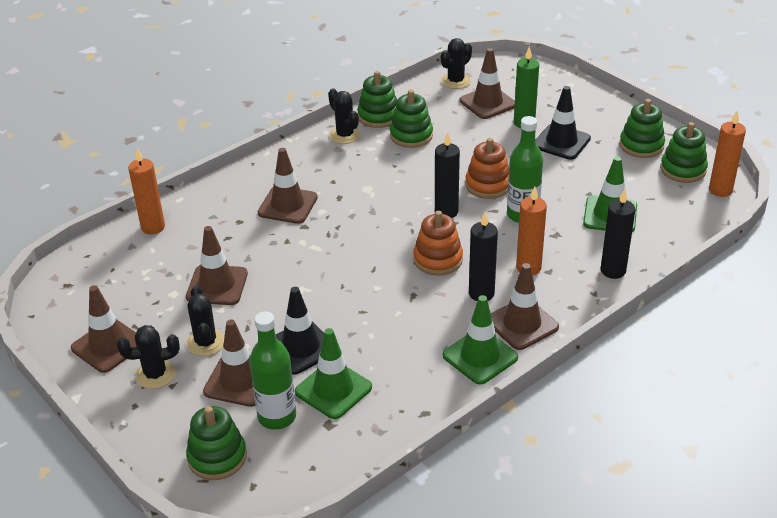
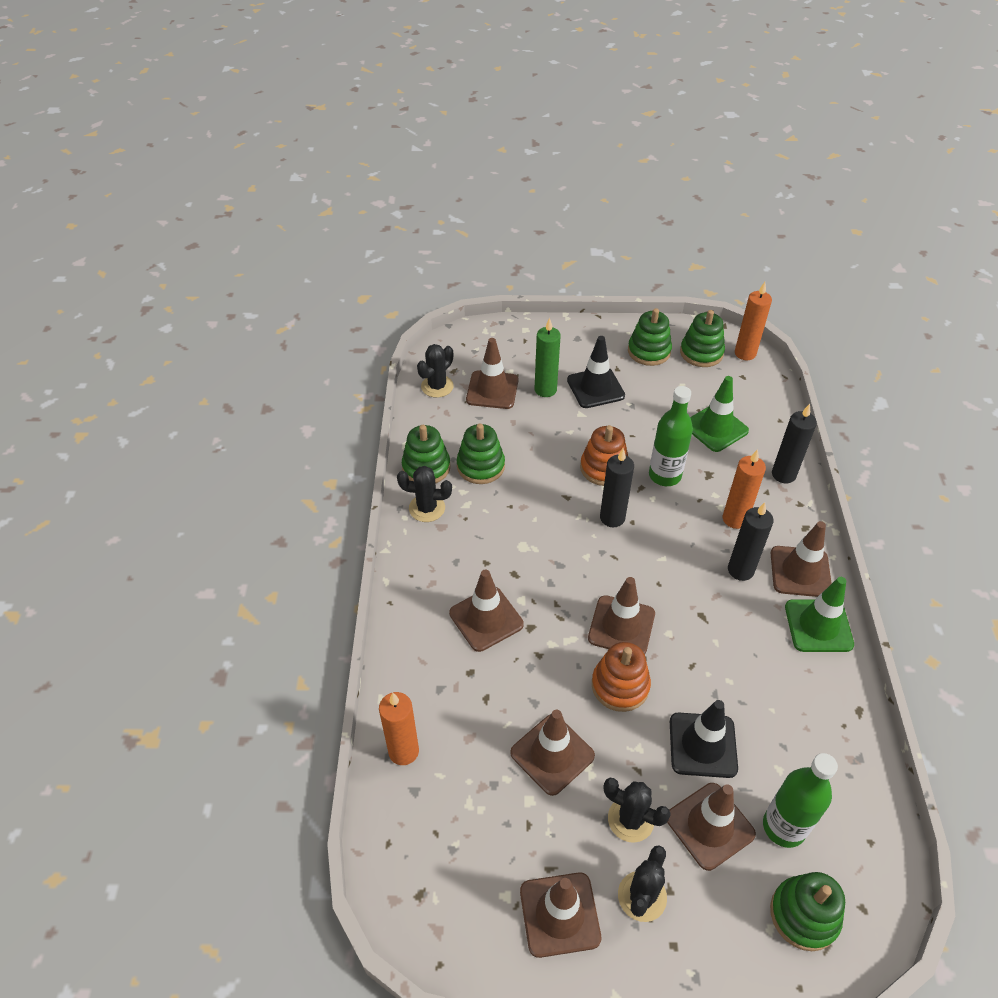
camera: 50 degrees left, 10 degrees up
(333, 390) = (780, 758): green traffic cone -> none
(355, 263) = (621, 626): none -> brown traffic cone
(438, 259) = (670, 567): orange stacking toy -> orange stacking toy (620, 686)
(455, 81) = (437, 386): black cactus -> black cactus turned 45 degrees clockwise

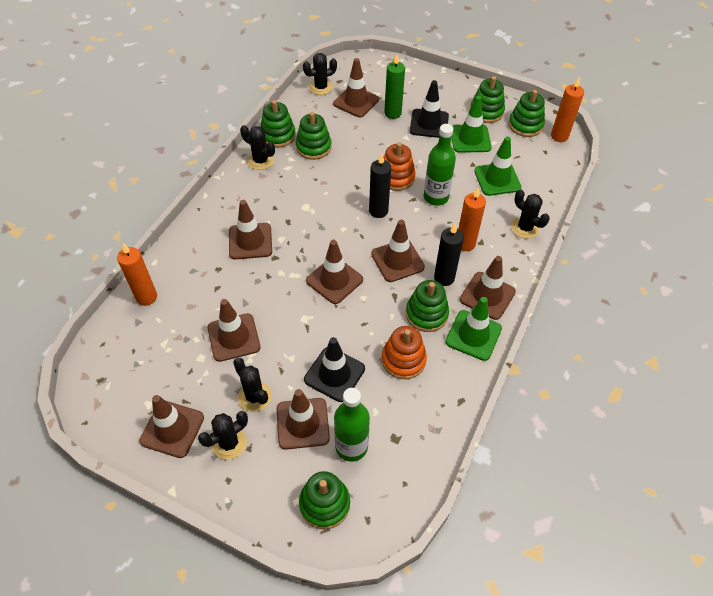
camera: 25 degrees right, 5 degrees up
(620, 686) = (306, 316): orange stacking toy -> orange stacking toy (403, 360)
(653, 390) = (470, 139): none -> green traffic cone
(675, 571) = (397, 260): none -> brown traffic cone
(752, 623) = (426, 314): none -> green stacking toy
(783, 474) = (525, 228): black candle -> black cactus

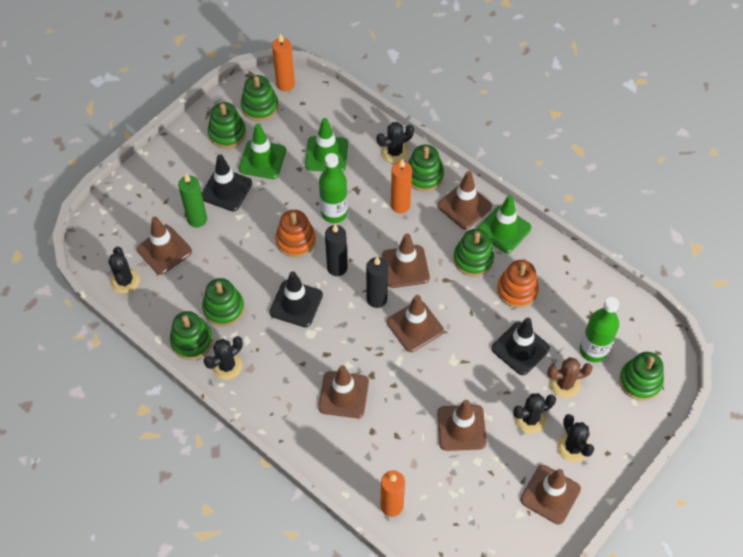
camera: 75 degrees left, 5 degrees up
(302, 423) = (564, 384): brown traffic cone -> brown cactus
(332, 191) = (296, 304): none -> black traffic cone
(444, 278) = (436, 234): black candle -> black candle (376, 299)
(508, 256) = (424, 176): none -> green stacking toy

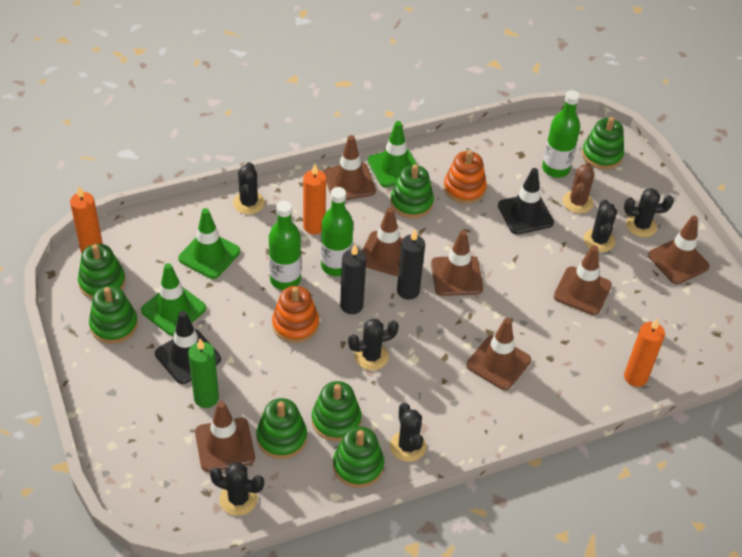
camera: 65 degrees left, 10 degrees down
(296, 304) = (371, 356): black traffic cone -> black cactus
(369, 239) = (336, 266): none -> green bottle
(424, 176) = (293, 194): green stacking toy -> green stacking toy (281, 437)

